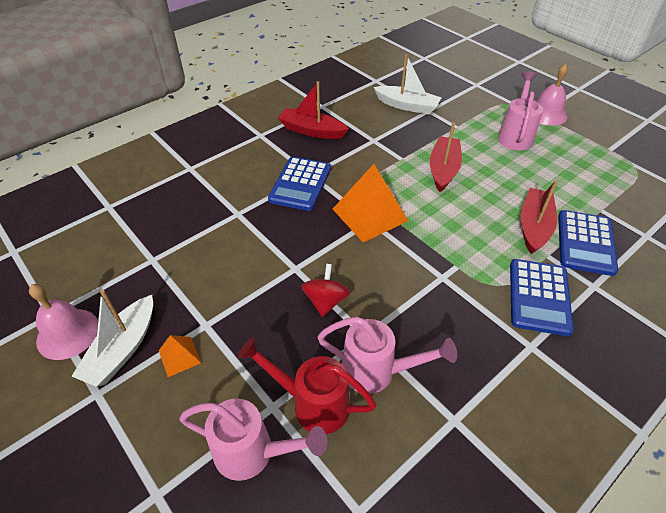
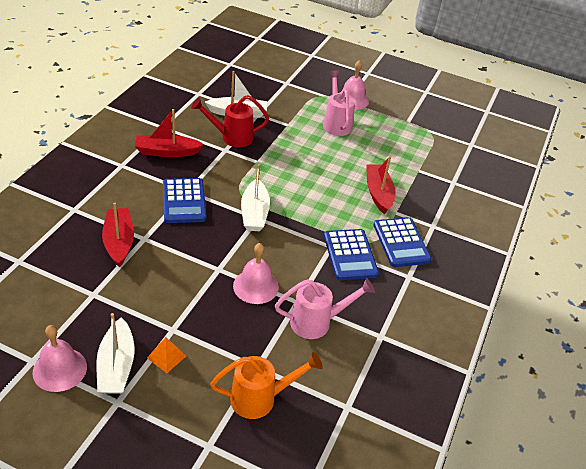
camera: 30 degrees left, 5 degrees down
(253, 453) = (260, 398): pink watering can -> orange watering can
(312, 403) = (284, 356): red watering can -> red watering can (232, 137)
(325, 301) = (255, 286): red spinning top -> pink bell
(369, 214) = (254, 213): orange pyramid -> white boat
(443, 169) = (294, 163): red boat -> red boat (119, 242)
(585, 243) = (417, 197): blue calculator -> blue calculator (350, 255)

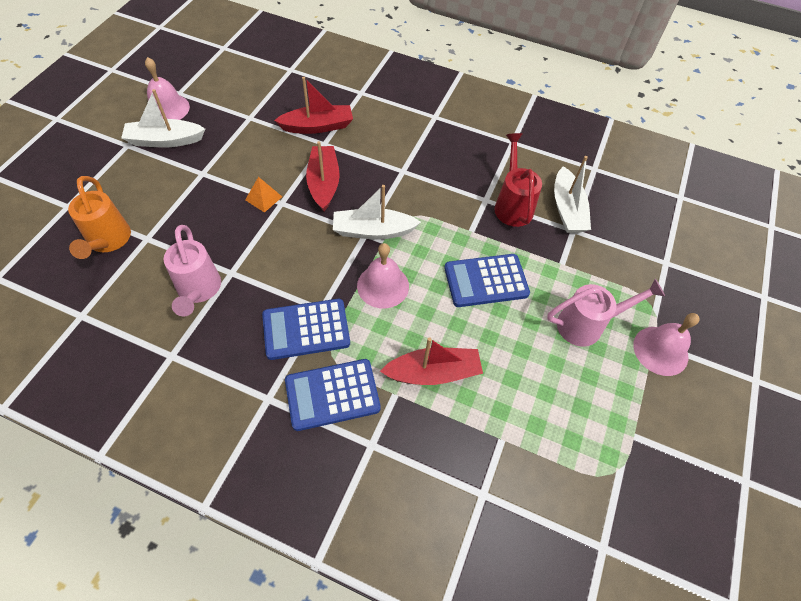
camera: 90 degrees right, 15 degrees up
(166, 357) = (170, 171): orange pyramid -> orange pyramid (263, 198)
(167, 152) = (466, 149): red boat -> red boat (324, 183)
(184, 201) = (384, 169): blue calculator -> blue calculator (486, 281)
(255, 286) = (255, 235): pink bell -> pink bell (383, 286)

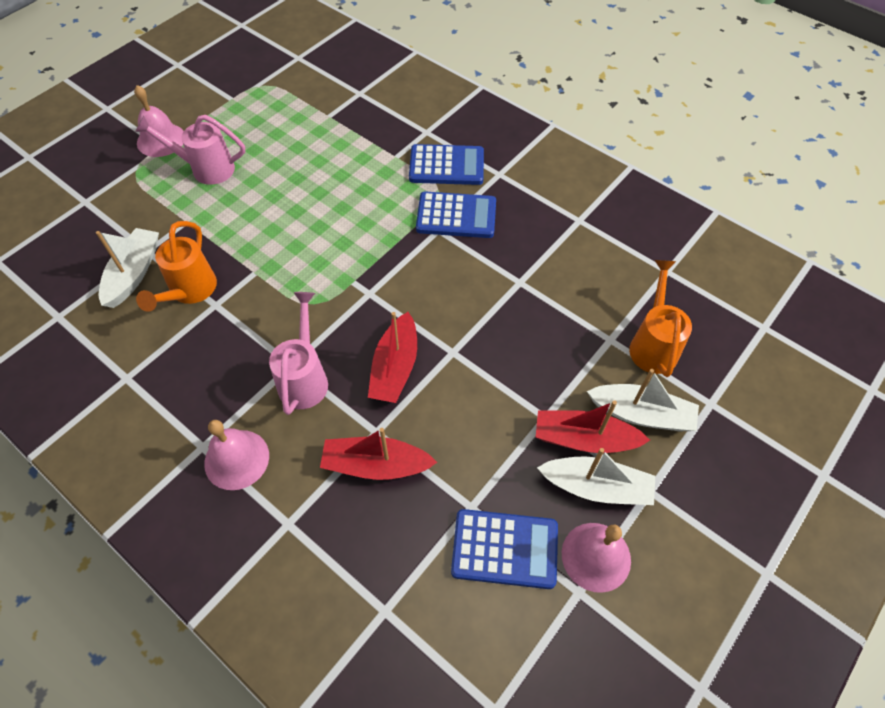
camera: 160 degrees left, 0 degrees up
(198, 290) = (553, 270): pink watering can -> pink watering can (304, 378)
(263, 198) = (472, 363): orange pyramid -> none
(373, 231) = (359, 294): white boat -> white boat (641, 414)
(383, 286) = (372, 238): pink bell -> pink bell (236, 459)
(433, 373) = (359, 163): red boat -> red boat (584, 439)
(486, 281) = (271, 221): blue calculator -> blue calculator (504, 549)
(512, 205) = (190, 291): red watering can -> orange watering can

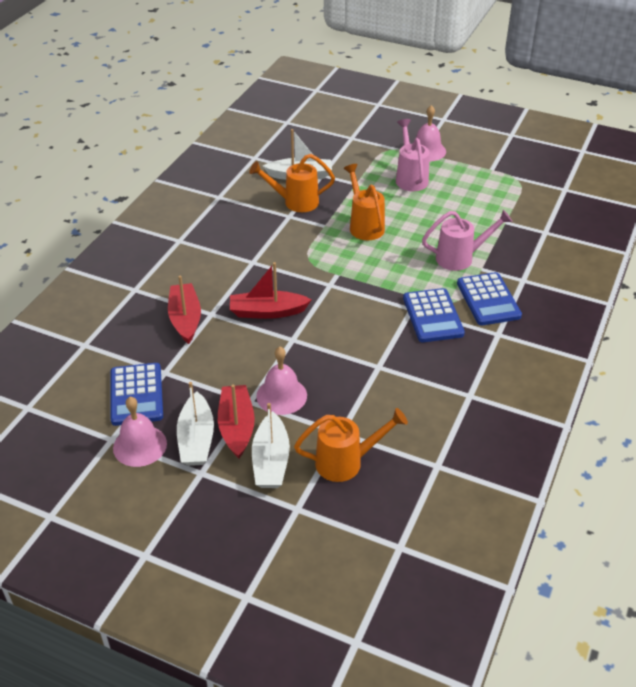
camera: 75 degrees right, 15 degrees down
(236, 459) = (174, 257): pink bell -> pink bell (281, 395)
(274, 234) = (364, 225): none -> orange watering can
(304, 378) = (244, 270): pink watering can -> pink watering can (460, 258)

